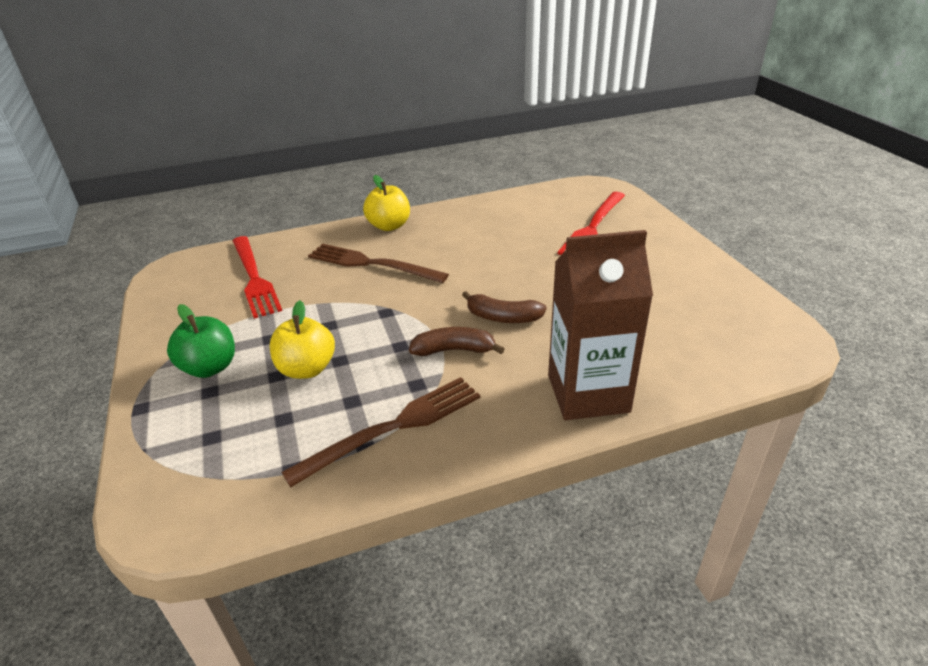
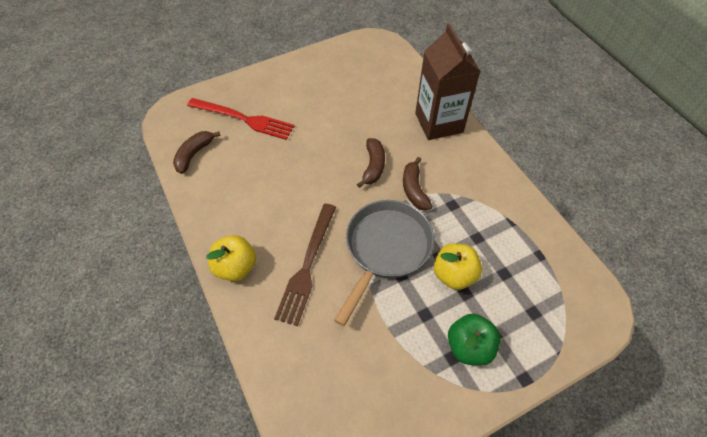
camera: 100 degrees left, 20 degrees up
(254, 278) = (338, 365): red fork -> none
(369, 317) = (385, 249): none -> grey pan
(393, 427) = (492, 209): brown fork -> none
(539, 201) = (194, 154): none -> brown banana

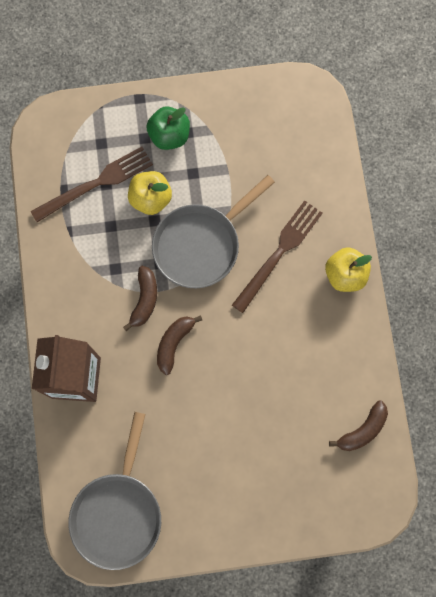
camera: 160 degrees left, 20 degrees up
(244, 119) = (296, 465): red fork -> none
(365, 61) = (118, 512): none -> grey pan
(513, 271) = (96, 183): none -> brown fork

